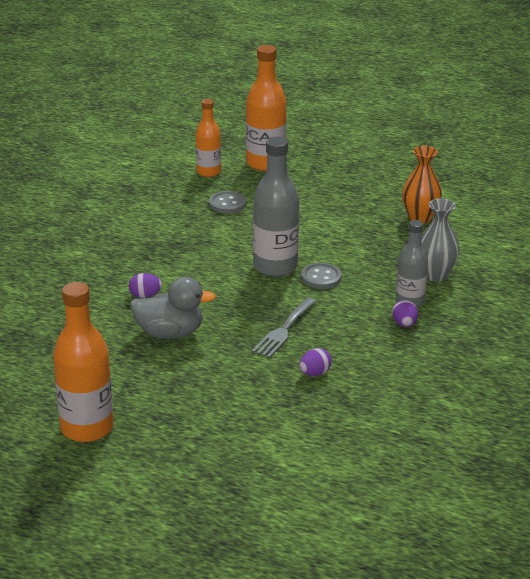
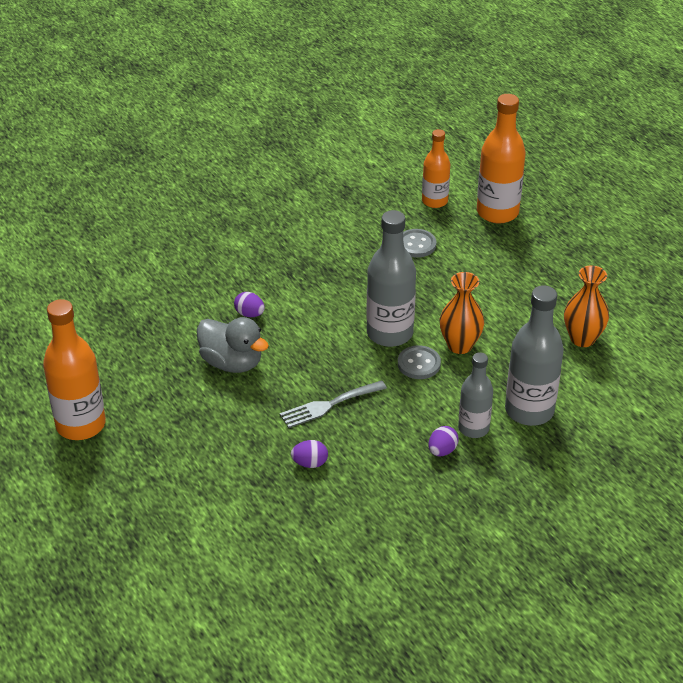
camera: 35 degrees right, 10 degrees up
(337, 254) = (460, 345): none -> orange vase
(435, 275) = (529, 410): grey vase -> grey bottle

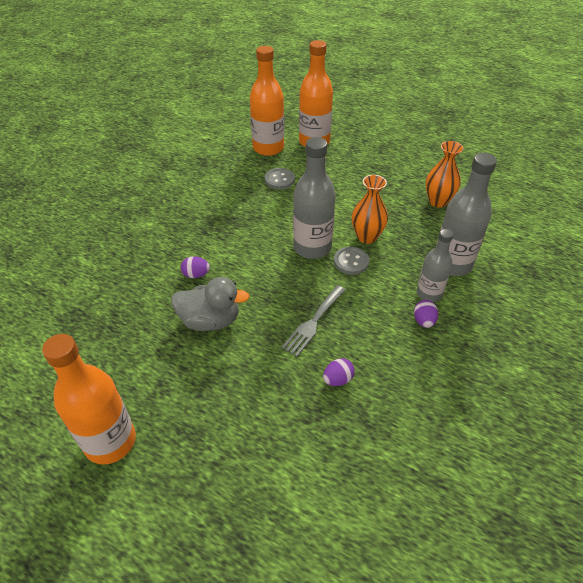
camera: 30 degrees left, 5 degrees up
(434, 201) = (268, 148): orange bottle -> orange bottle, size x1.60

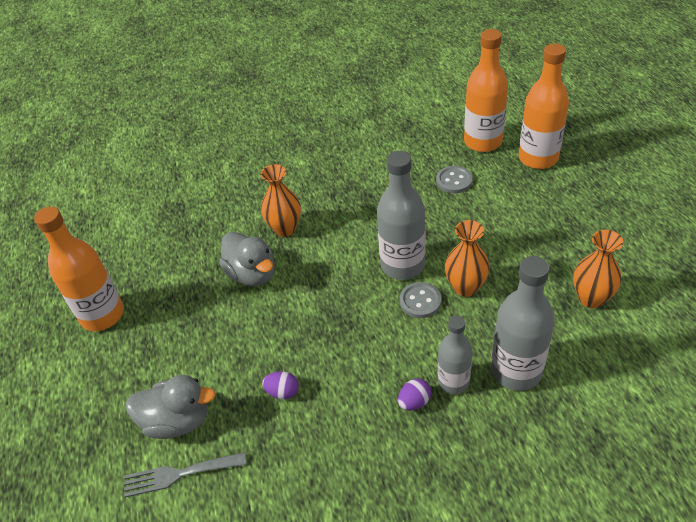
camera: 50 degrees right, 0 degrees up
(196, 275) = (285, 229): purple egg -> orange vase
(287, 462) = (177, 421): none -> grey duck
(313, 322) = (322, 331): grey fork -> grey fork (179, 474)

